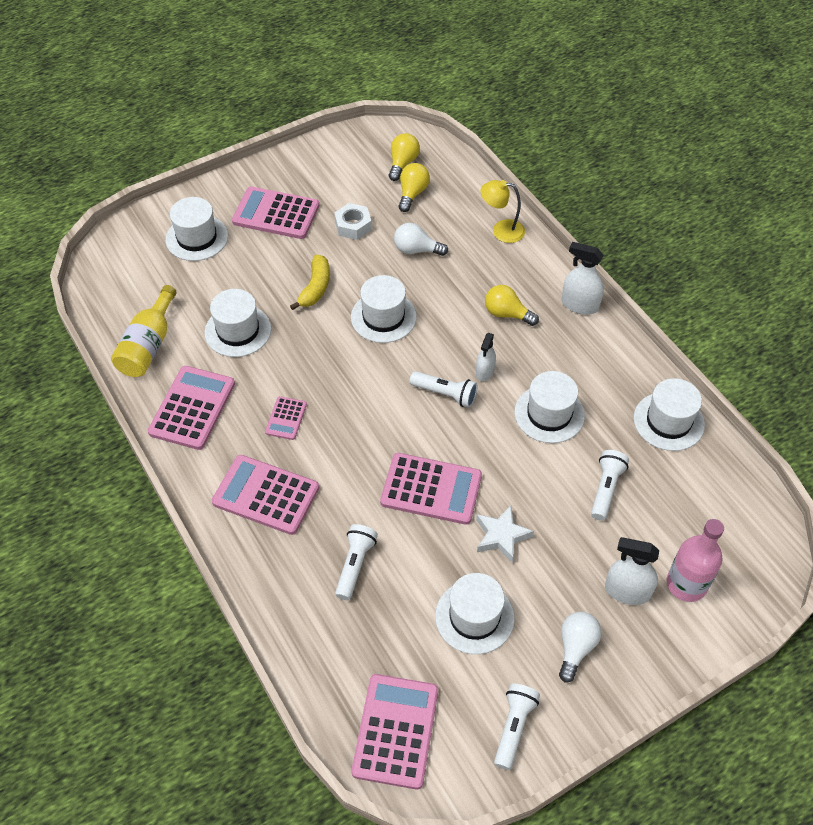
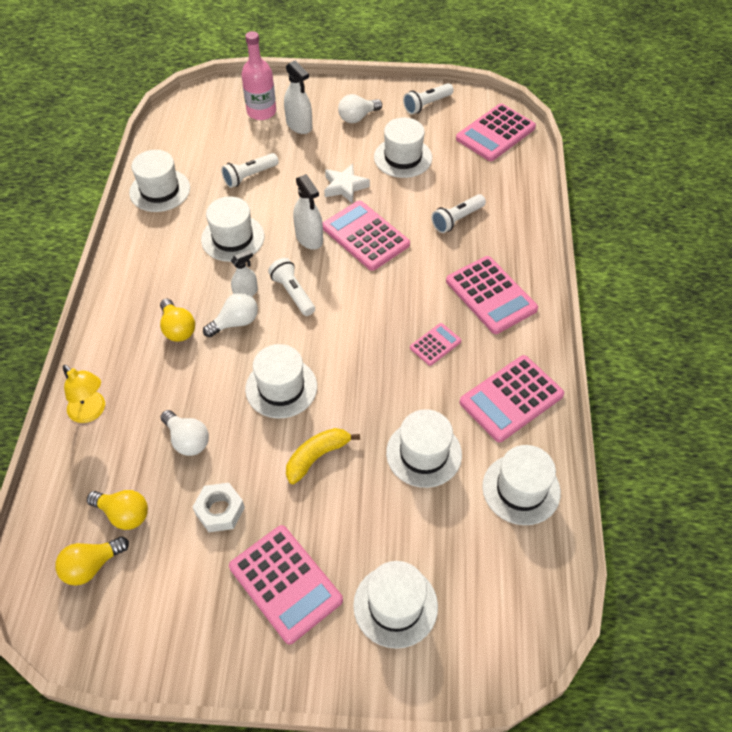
camera: 145 degrees left, 0 degrees up
(148, 345) = (521, 489): yellow bottle -> white hat
(412, 193) = (124, 514): yellow light bulb -> yellow light bulb turned 120 degrees counterclockwise
(467, 343) = (235, 322): none -> white light bulb
(579, 305) = (113, 302): white spray bottle -> white spray bottle (309, 238)

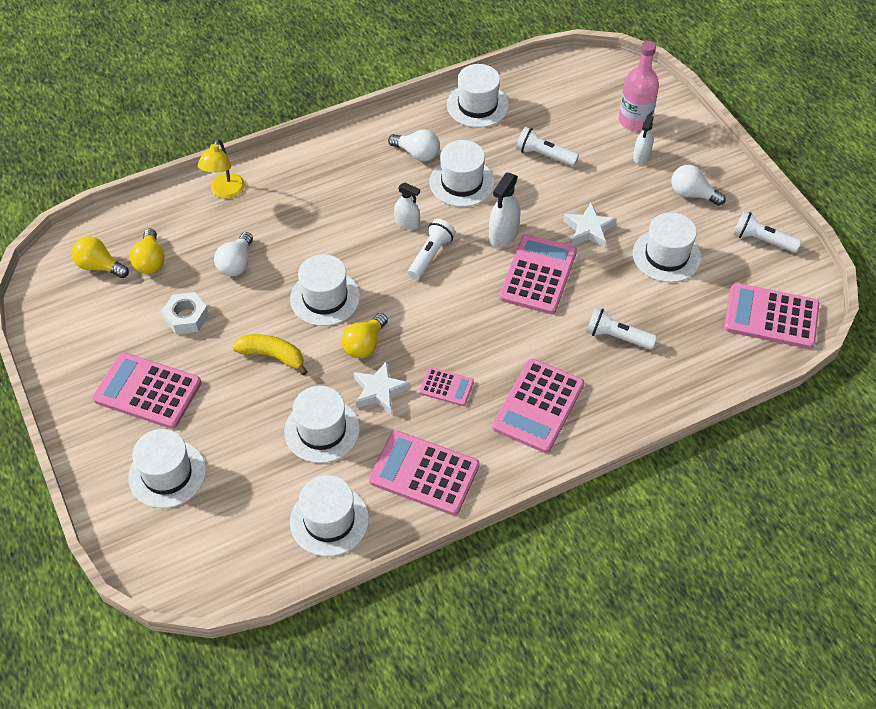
camera: 60 degrees right, 0 degrees up
(178, 329) = (338, 199): yellow light bulb -> yellow light bulb (364, 344)
(235, 322) = (371, 233): white light bulb -> white light bulb (417, 154)
(285, 583) = (148, 391): pink calculator -> pink calculator turned 90 degrees clockwise
(299, 125) = (641, 156): white spray bottle -> white spray bottle, size x0.66
(409, 392) = (379, 391): none -> white star

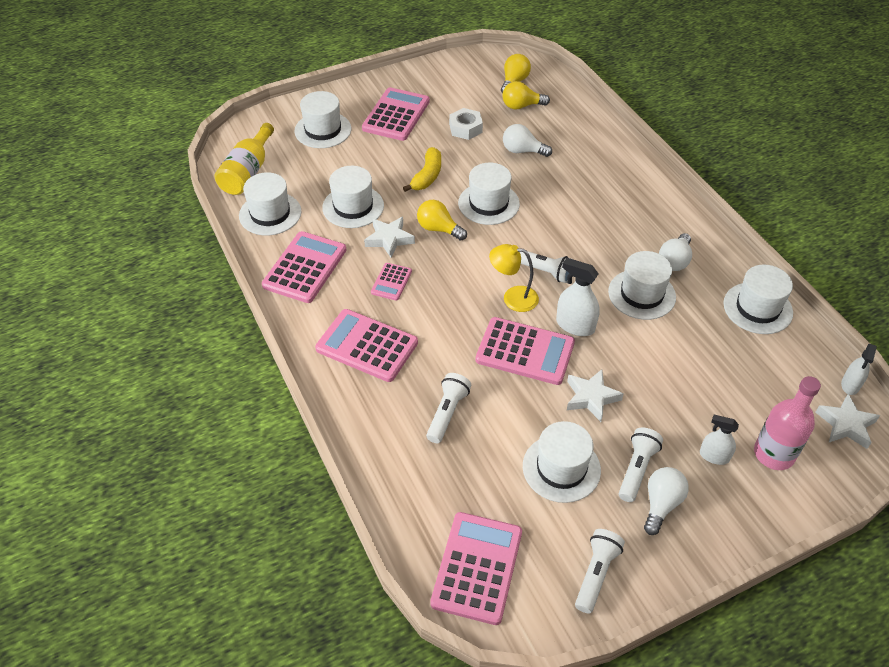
camera: 90 degrees right, 5 degrees down
(225, 192) = (602, 140): yellow lamp -> yellow lamp (513, 297)
(246, 556) = (248, 172): none -> yellow bottle
(407, 223) = (581, 254): white spray bottle -> white spray bottle (850, 385)
(544, 155) = (695, 363): white flashlight -> white flashlight (636, 469)
(601, 74) = (846, 425): none -> white star

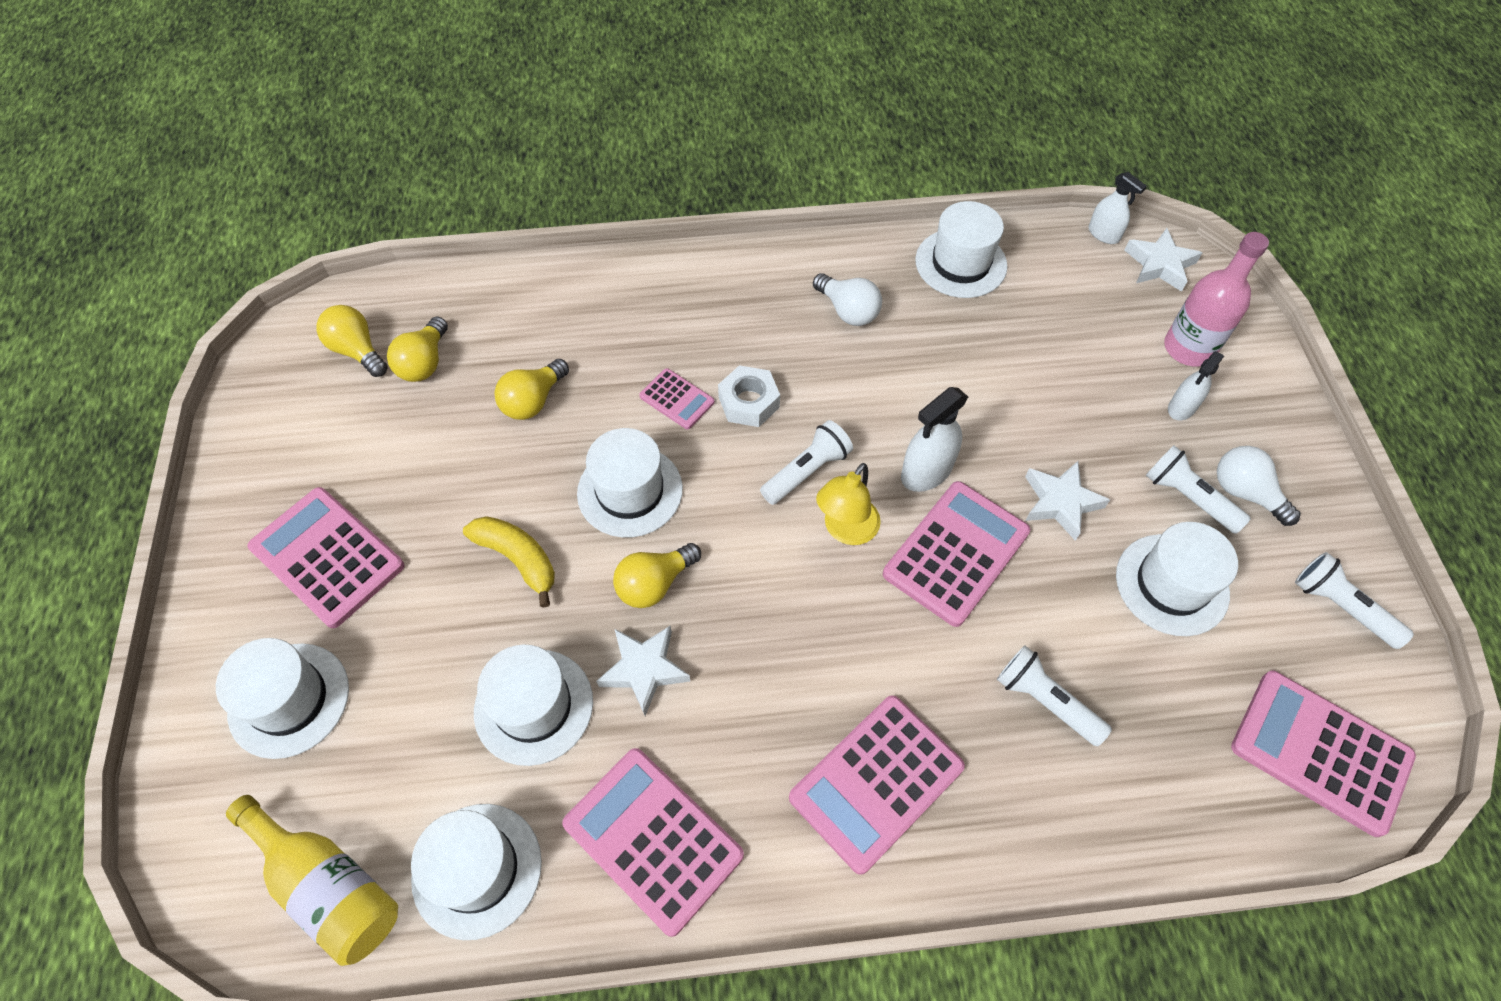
camera: 70 degrees left, 10 degrees up
(391, 282) = (746, 698): pink calculator -> pink calculator (677, 399)
(465, 128) = (431, 460): white nut -> white nut (749, 402)
(522, 151) = (533, 401): white light bulb -> yellow light bulb
(642, 294) = (895, 371): white hat -> none

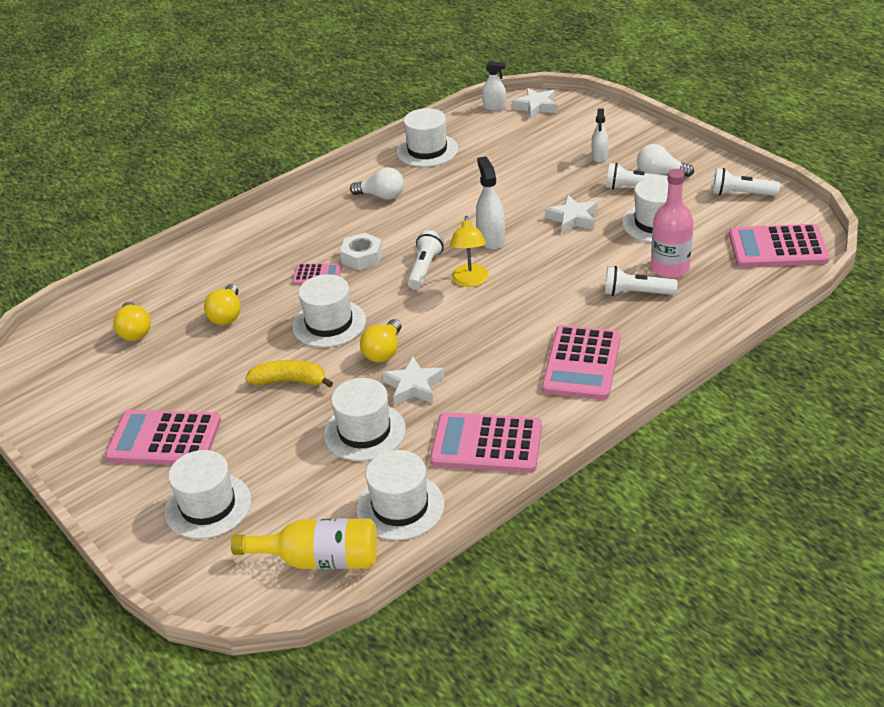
camera: 30 degrees left, 20 degrees down
(357, 350) = (81, 347): yellow light bulb -> none
(926, 471) = (491, 239): white spray bottle -> white spray bottle turned 150 degrees clockwise
(956, 553) = (538, 262): pink calculator -> none
(1188, 348) = (582, 133): pink bottle -> pink bottle (670, 268)

